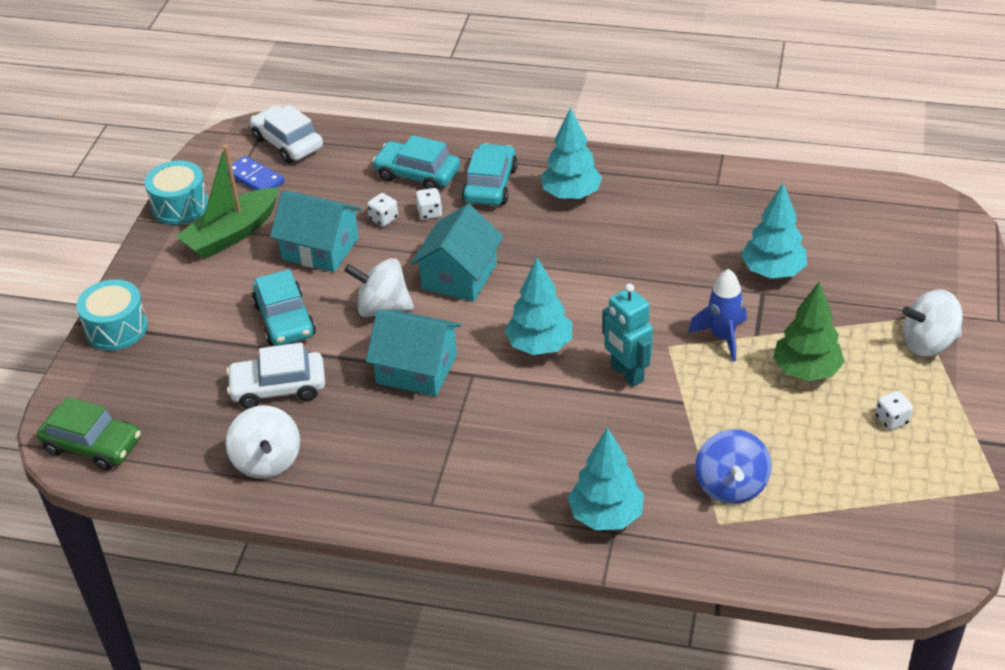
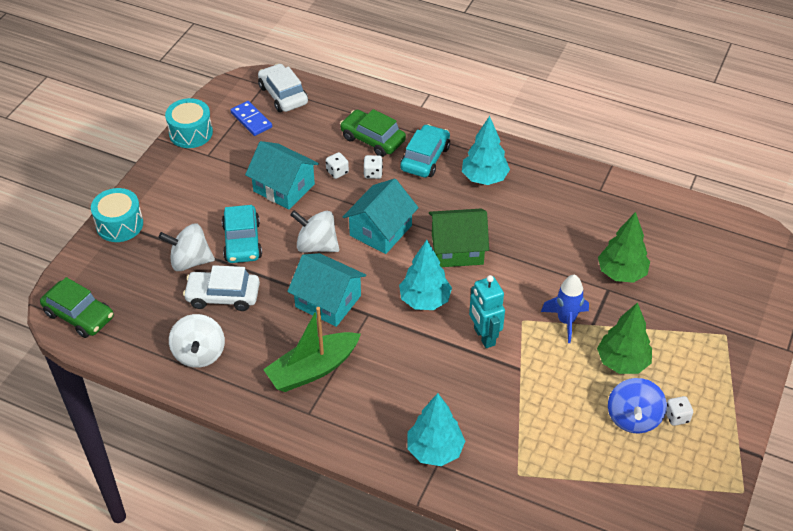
camera: 10 degrees right, 5 degrees up
(232, 234) = (222, 163): green boat -> green boat (313, 369)
(417, 174) = (372, 139): turquoise car -> green car
(562, 280) = (457, 249): none -> green house
(731, 486) = (536, 446): blue spinning top -> blue spinning top (633, 418)
(773, 272) = (621, 273): turquoise tree -> green tree
(928, 343) = (726, 358): white spinning top -> white spinning top (190, 261)

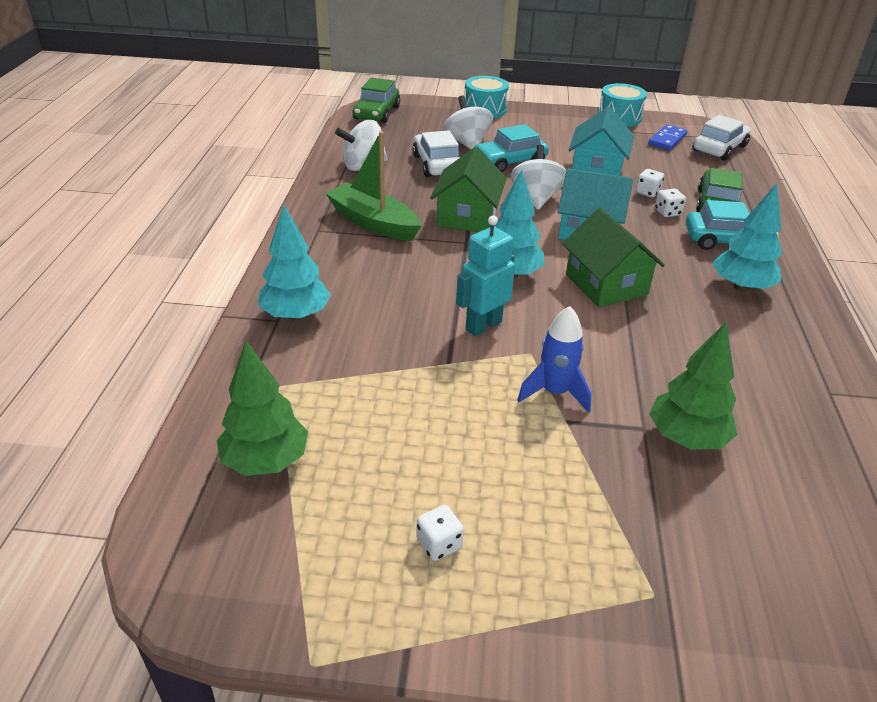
camera: 70 degrees right, 10 degrees down
(328, 301) = (467, 216): turquoise house -> green house
(622, 362) = (514, 462): green tree -> green tree (265, 461)
(633, 418) = (414, 489): blue spinning top -> none

